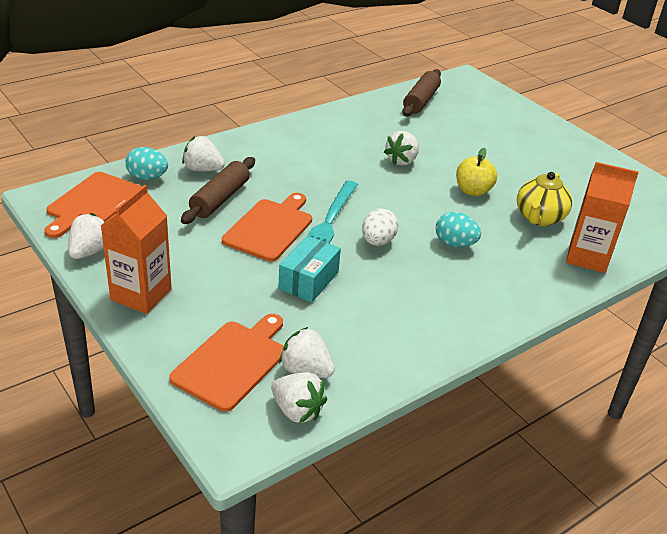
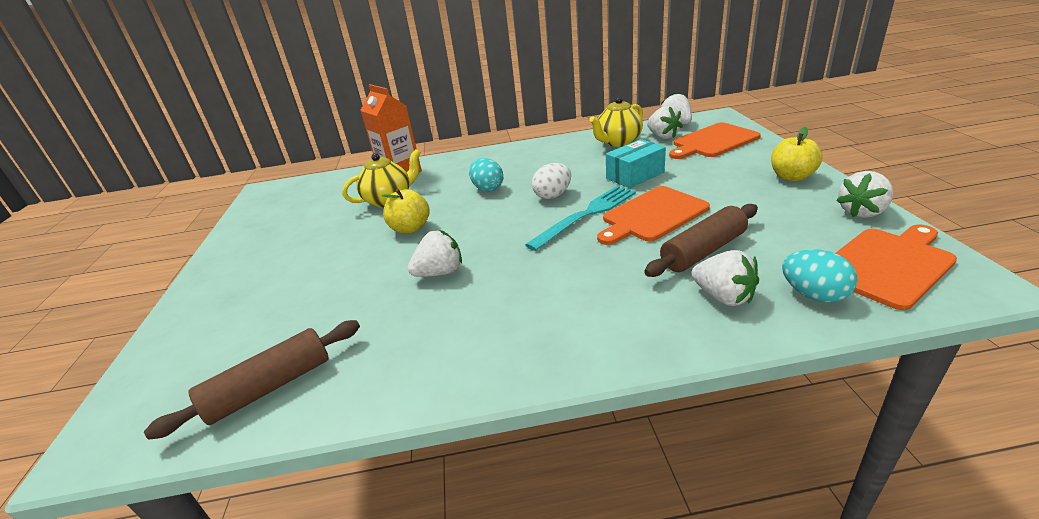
camera: 145 degrees left, 5 degrees down
(141, 294) = (791, 177): orange carton -> yellow apple
(363, 348) = (618, 142): none -> yellow teapot

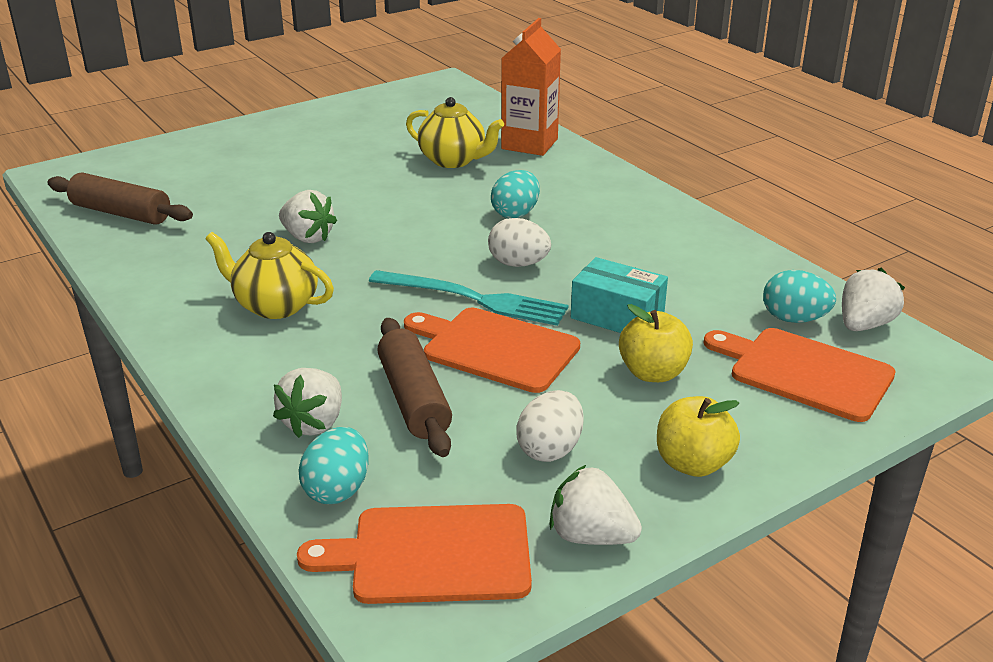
camera: 60 degrees right, 0 degrees up
(410, 228) = (392, 194): yellow apple -> yellow apple (653, 373)
(618, 142) = (739, 281): yellow teapot -> yellow teapot (275, 305)
(662, 136) = (794, 319): white strawberry -> turquoise egg
(703, 251) = (413, 399): brown rolling pin -> brown rolling pin turned 45 degrees clockwise
(772, 212) = (550, 449): none -> white egg
(888, 265) = (432, 554): orange cutting board -> orange cutting board turned 150 degrees clockwise

